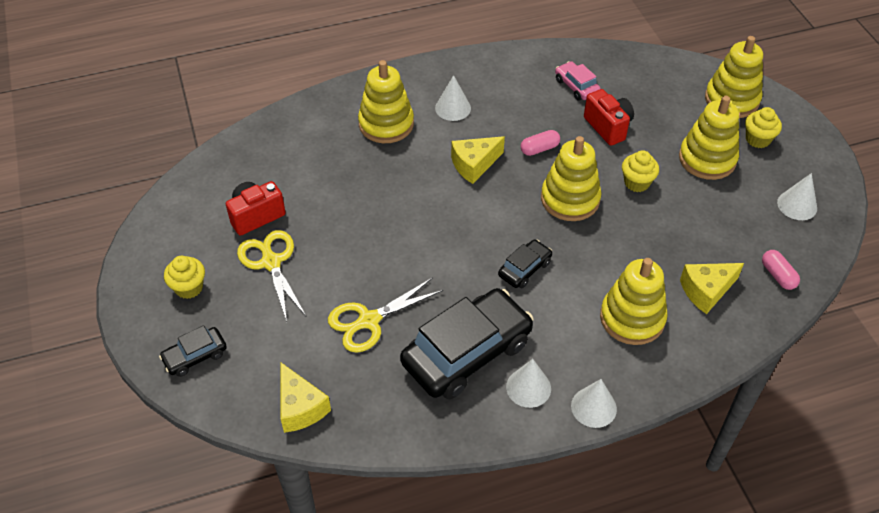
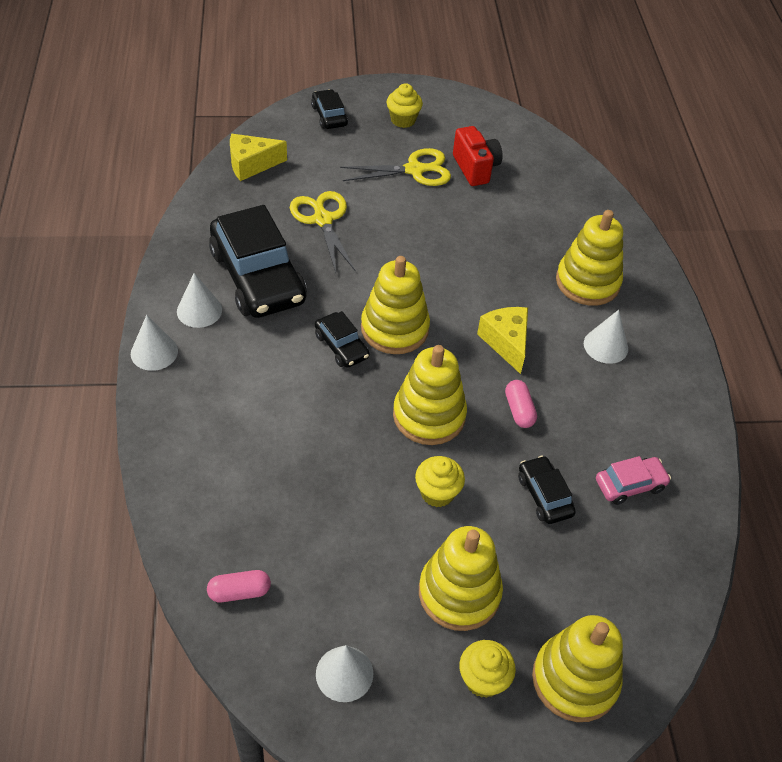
camera: 100 degrees right, 0 degrees up
(608, 127) = (544, 495): red camera -> black car
(632, 318) = (241, 418): yellow stacking toy -> yellow stacking toy (394, 328)
(706, 291) = (248, 503): yellow cheese -> none

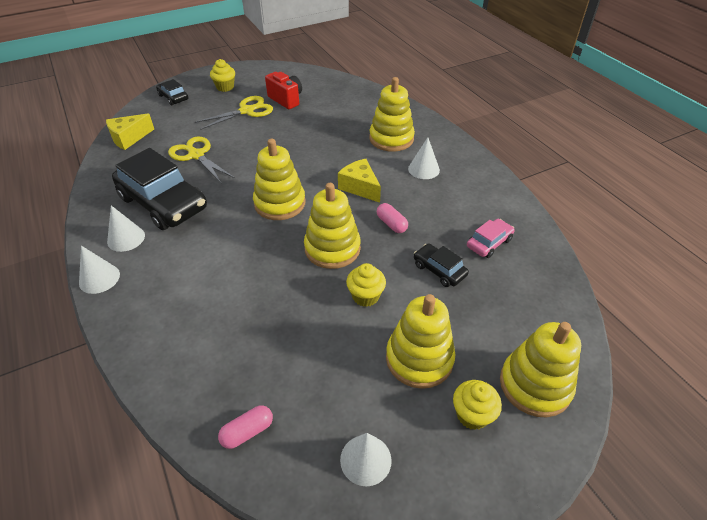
camera: 20 degrees left, 5 degrees down
(341, 346) = (247, 226): black car -> none

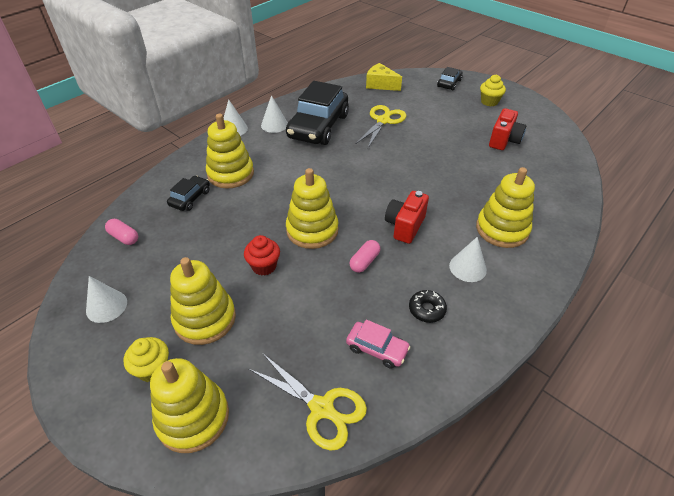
camera: 70 degrees right, 0 degrees up
(247, 111) = (465, 125): yellow scissors -> yellow scissors (322, 408)
(280, 203) = (352, 183): yellow stacking toy -> yellow stacking toy (230, 174)
(360, 187) = (405, 226): yellow cheese -> red camera
(365, 296) = (264, 266): yellow cupcake -> red cupcake
(439, 270) = (317, 312): black car -> black car (190, 198)
(458, 204) = (426, 309): none -> black donut

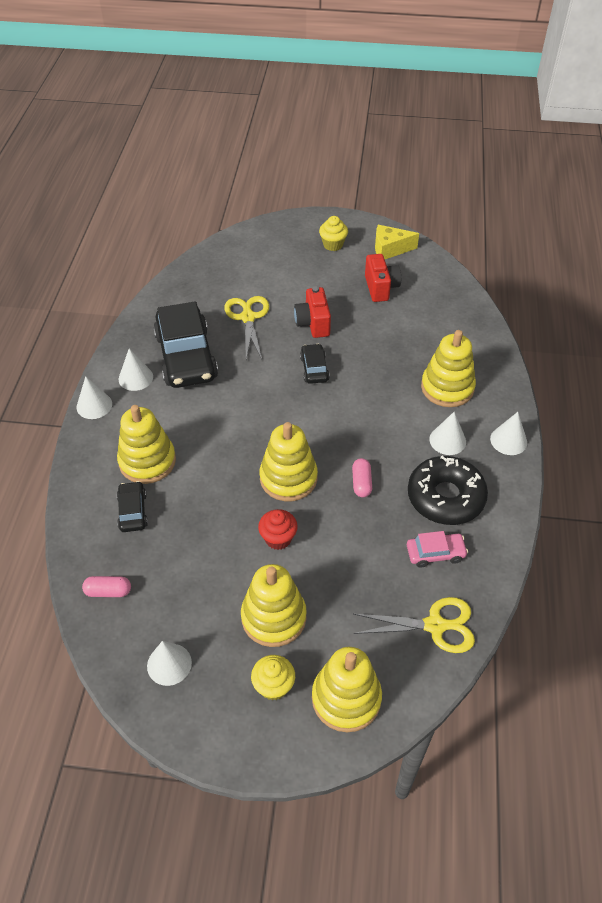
camera: 35 degrees left, 5 degrees up
(380, 85) = (205, 270): yellow cheese -> yellow cheese (390, 249)
(405, 226) = (366, 428): red camera -> red camera (313, 323)
(426, 309) = (445, 497): black donut -> black donut, size x2.16
(449, 83) = (275, 237): black car -> black car (314, 369)
(527, 295) = (508, 440): none -> white cone

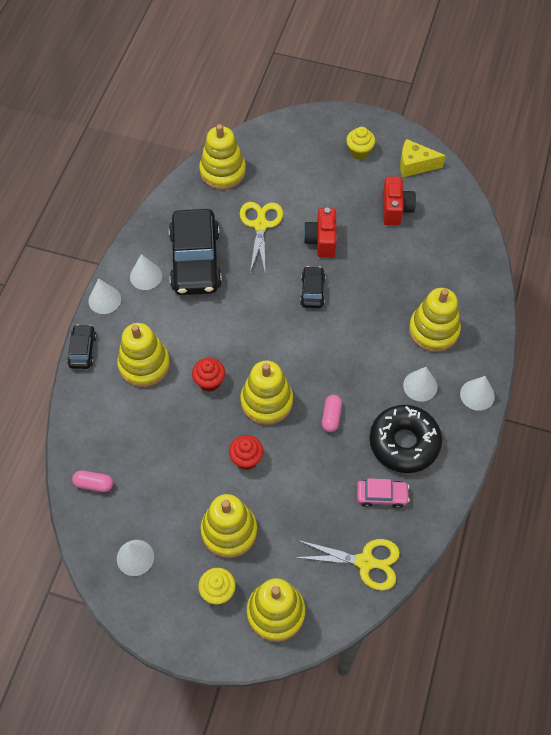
camera: 10 degrees right, 10 degrees up
(132, 511) = (124, 412): black car -> black car (82, 350)
(200, 277) = (222, 172): none -> yellow stacking toy
(222, 468) = (209, 381): none -> red cupcake

